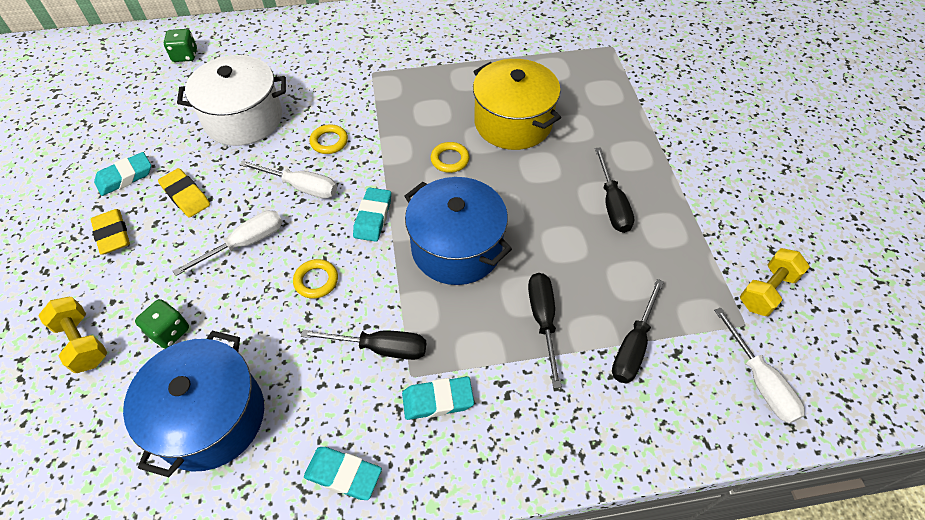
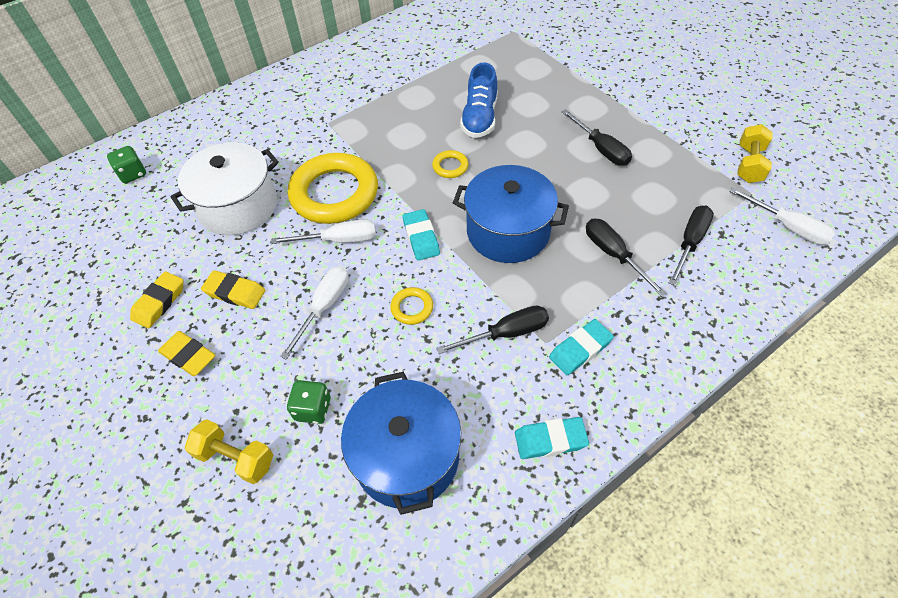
camera: 25 degrees left, 0 degrees up
(125, 177) = (159, 302): turquoise eraser -> yellow eraser
(329, 142) = (334, 193): yellow ring -> yellow ring, size x2.40
(513, 123) = (480, 118): yellow pot -> blue shoe
(633, 346) = (689, 243): black screwdriver -> black screwdriver turned 150 degrees counterclockwise

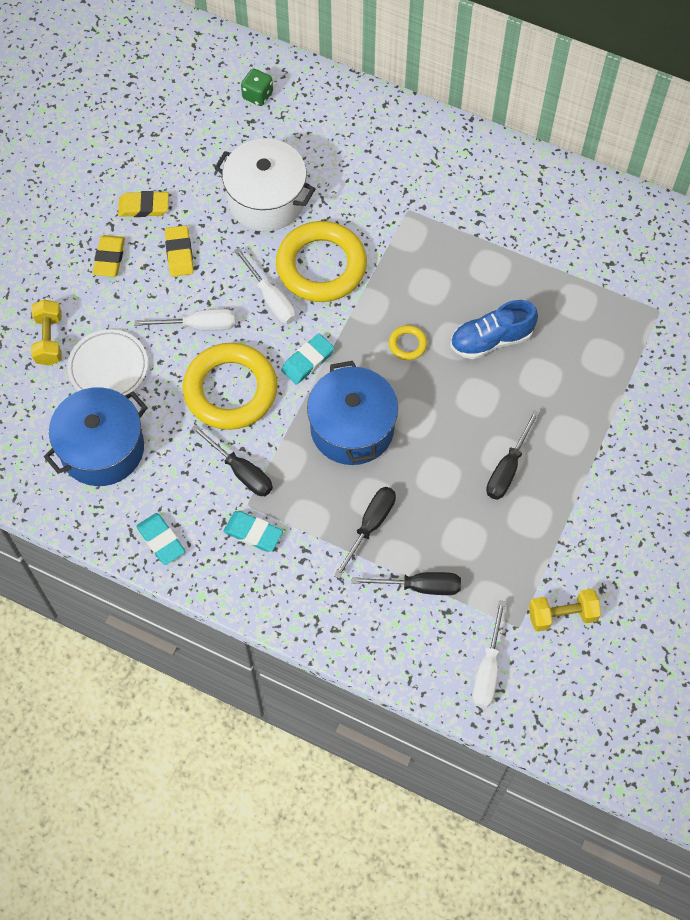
camera: 60 degrees right, 10 degrees up
(313, 409) = (108, 367): green dice -> white plate
(412, 308) = (230, 390): yellow ring -> yellow ring, size x2.40

